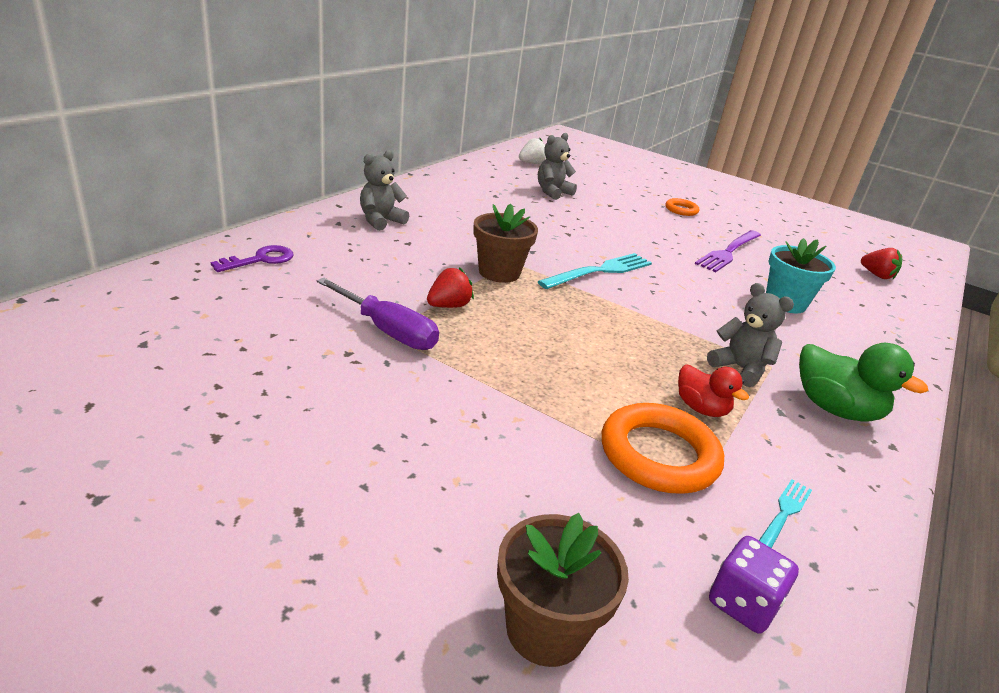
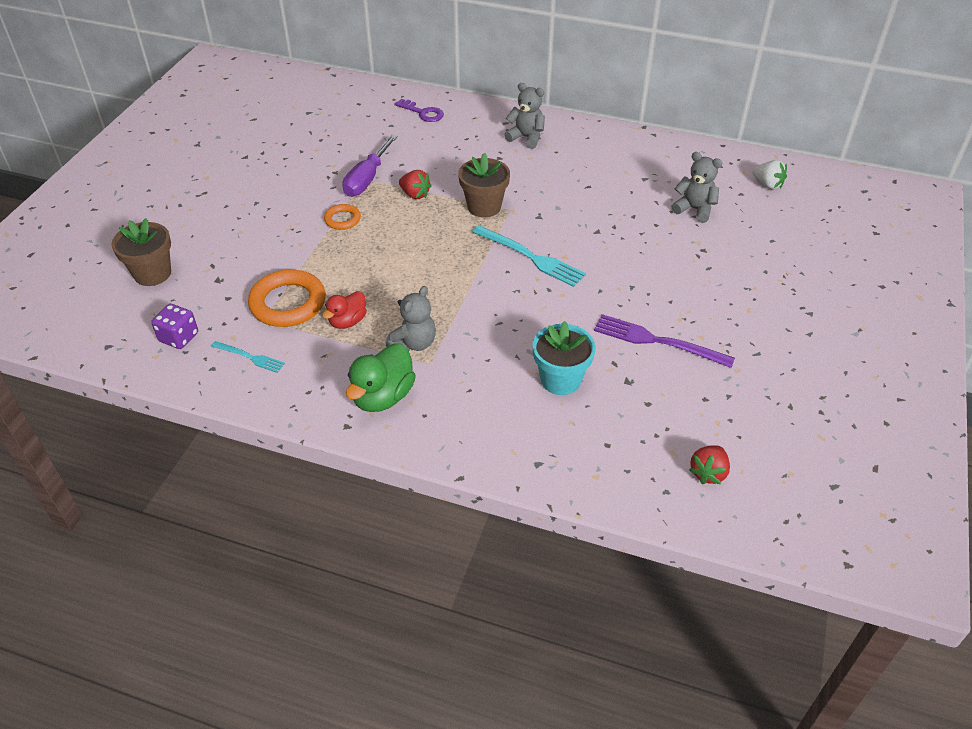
camera: 80 degrees right, 15 degrees up
(681, 210) = (750, 303): orange ring -> orange ring (342, 219)

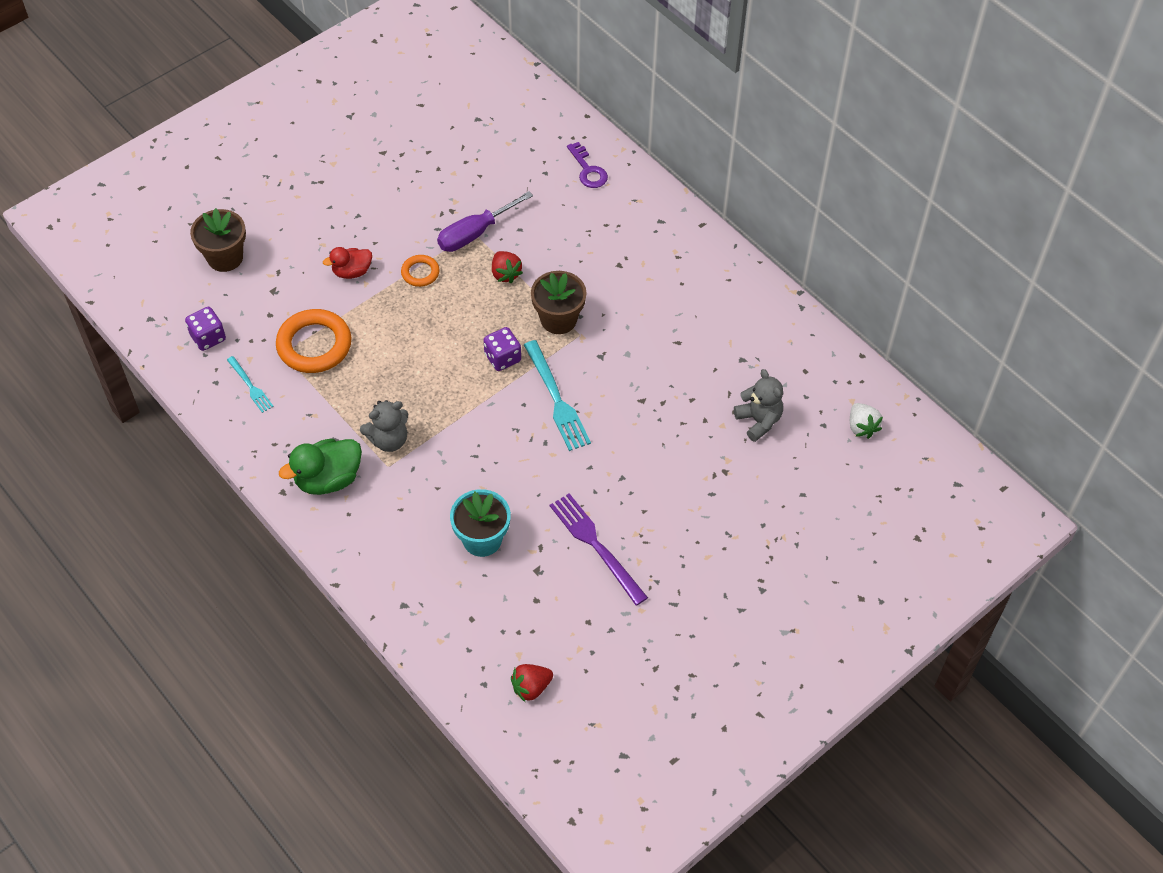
camera: 30 degrees right, 10 degrees up
(347, 321) = (350, 389): red duck -> red duck (352, 272)
(462, 248) = (502, 358): none -> purple dice
(526, 137) = (666, 251): grey teddy bear -> none

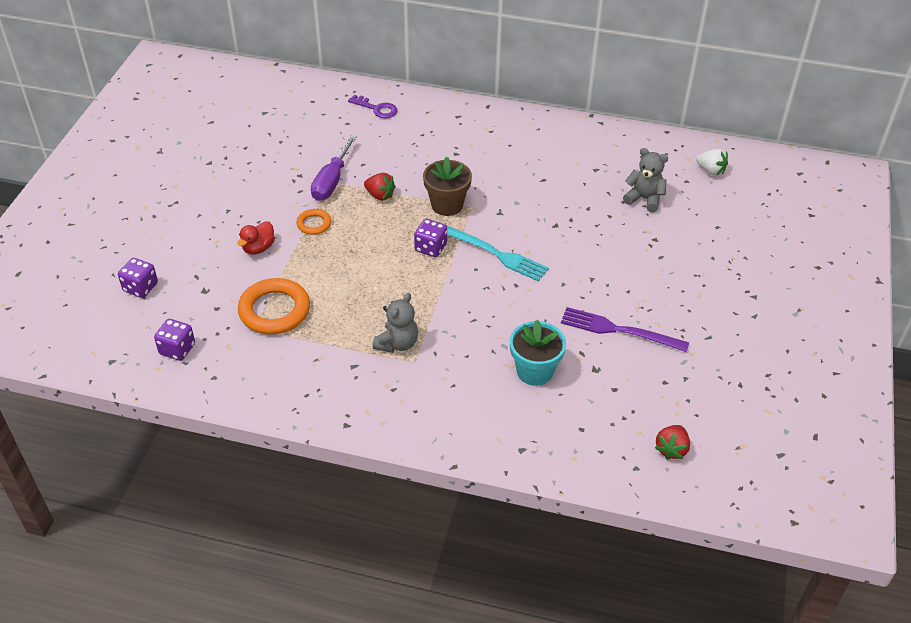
camera: 35 degrees left, 10 degrees down
(225, 257) = (140, 287): brown flower pot -> purple dice
(250, 386) = (247, 365): turquoise fork -> none
(328, 479) = (375, 396): green duck -> none

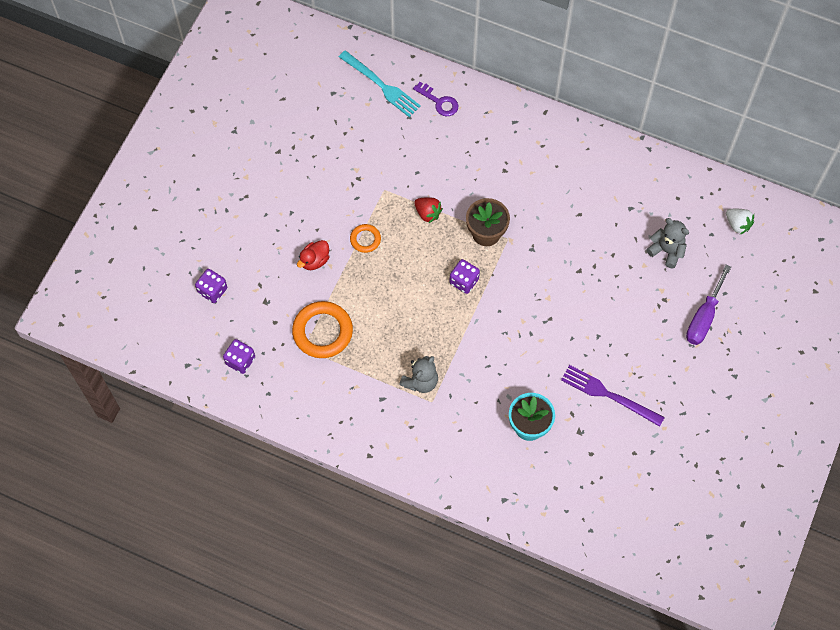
camera: 10 degrees right, 20 degrees up
(331, 181) = (386, 190): purple screwdriver -> purple screwdriver (704, 317)
(496, 254) = (520, 297): turquoise fork -> turquoise fork (381, 85)
(671, 449) = (623, 518): red strawberry -> none

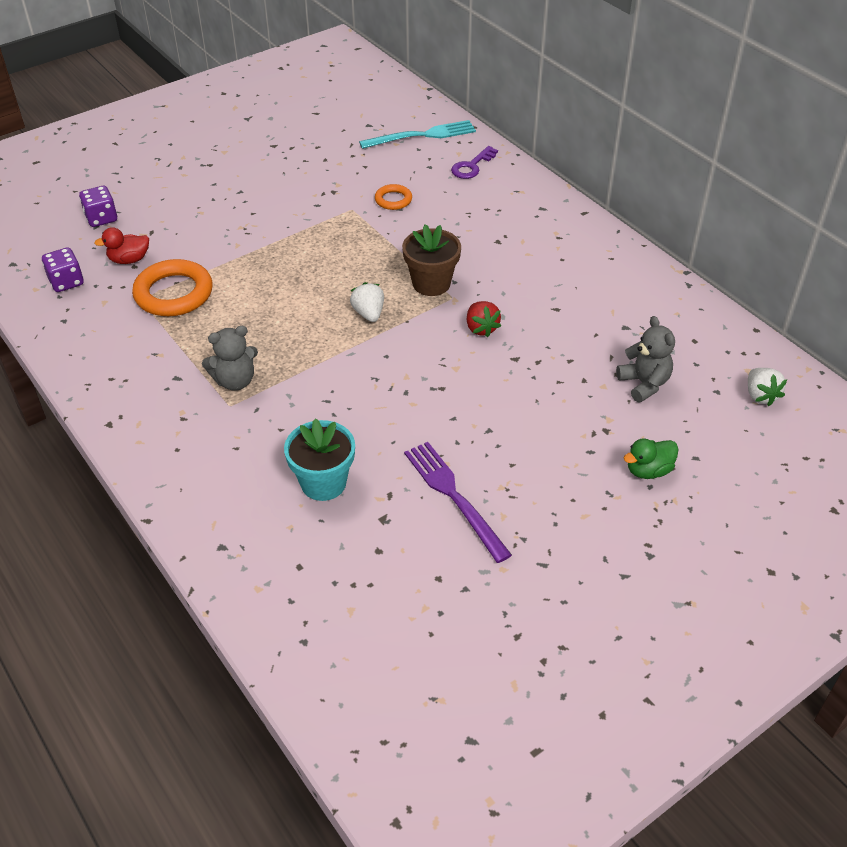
camera: 30 degrees right, 20 degrees down
(314, 260) = (225, 235): red duck -> red duck (129, 260)
(365, 239) = (294, 239): orange ring -> orange ring (393, 200)
(381, 85) = (422, 135): turquoise fork -> turquoise fork turned 90 degrees counterclockwise
(427, 213) = (380, 243): red strawberry -> red strawberry (481, 328)
(439, 102) = (472, 166): purple key -> purple key turned 60 degrees clockwise
(464, 281) = (368, 313): purple dice -> white strawberry
(704, 317) = (648, 470): purple screwdriver -> green duck

